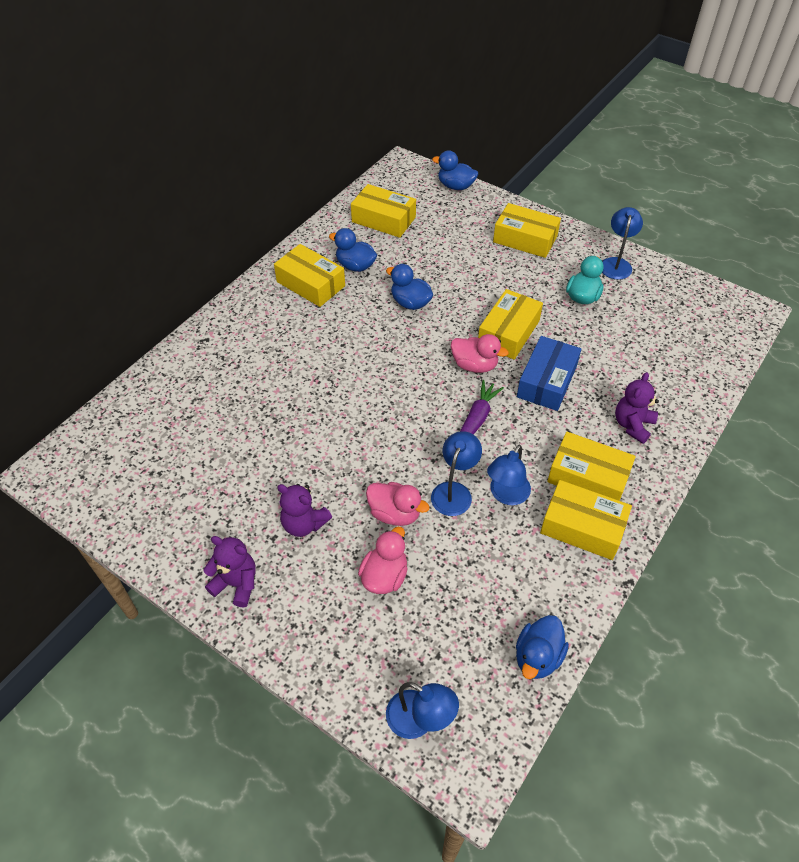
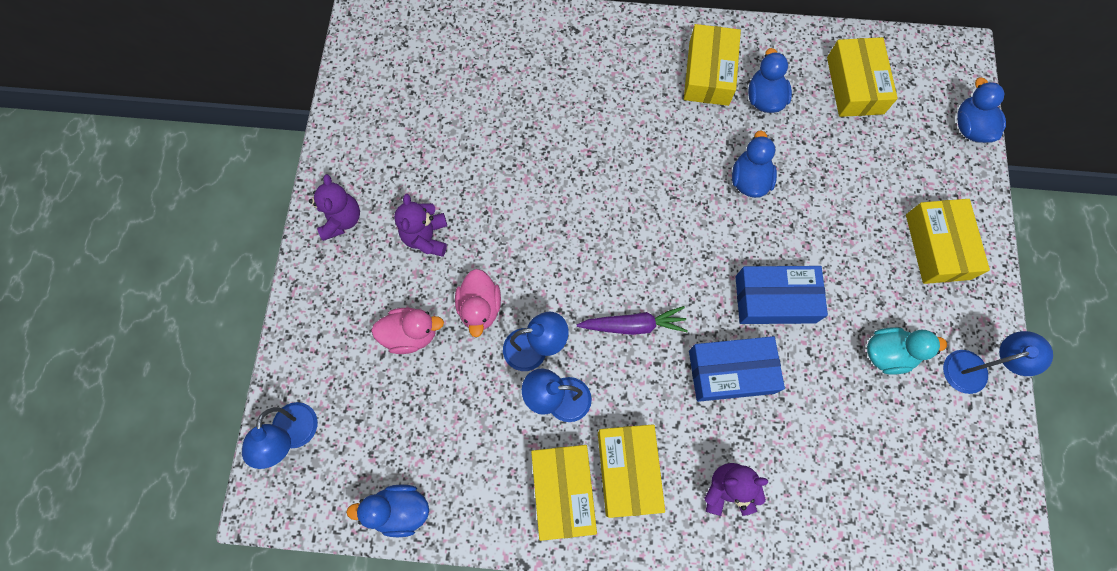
camera: 60 degrees right, 20 degrees up
(474, 365) = (705, 288): pink duck -> none
(508, 332) = (775, 299): yellow box -> blue box

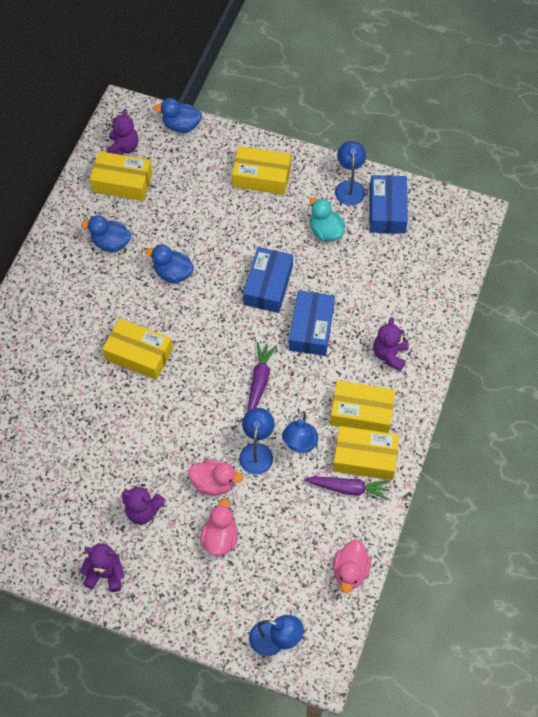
camera: 75 degrees left, 10 degrees down
(400, 510) = (350, 571): blue duck -> pink duck
(513, 480) = (348, 488): none -> purple carrot
(708, 73) = (75, 273): yellow box -> yellow box (139, 354)
(888, 354) = (326, 231): turquoise duck -> turquoise duck turned 45 degrees counterclockwise
(905, 71) = (123, 148): none -> purple teddy bear
(959, 432) = (387, 210): none -> blue box

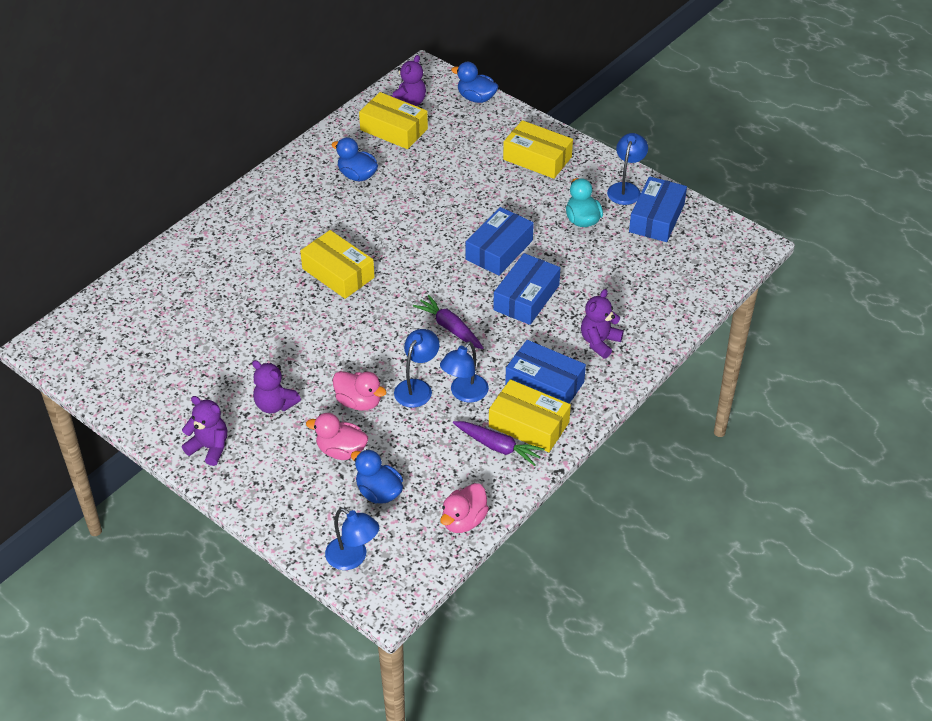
camera: 20 degrees right, 15 degrees down
(173, 273) = (406, 215): blue duck -> blue duck (379, 492)
(220, 538) = (341, 451): pink duck -> pink duck turned 105 degrees counterclockwise
(259, 381) = (450, 328): purple carrot -> purple carrot turned 75 degrees counterclockwise
(361, 412) = (544, 384): yellow box -> blue box

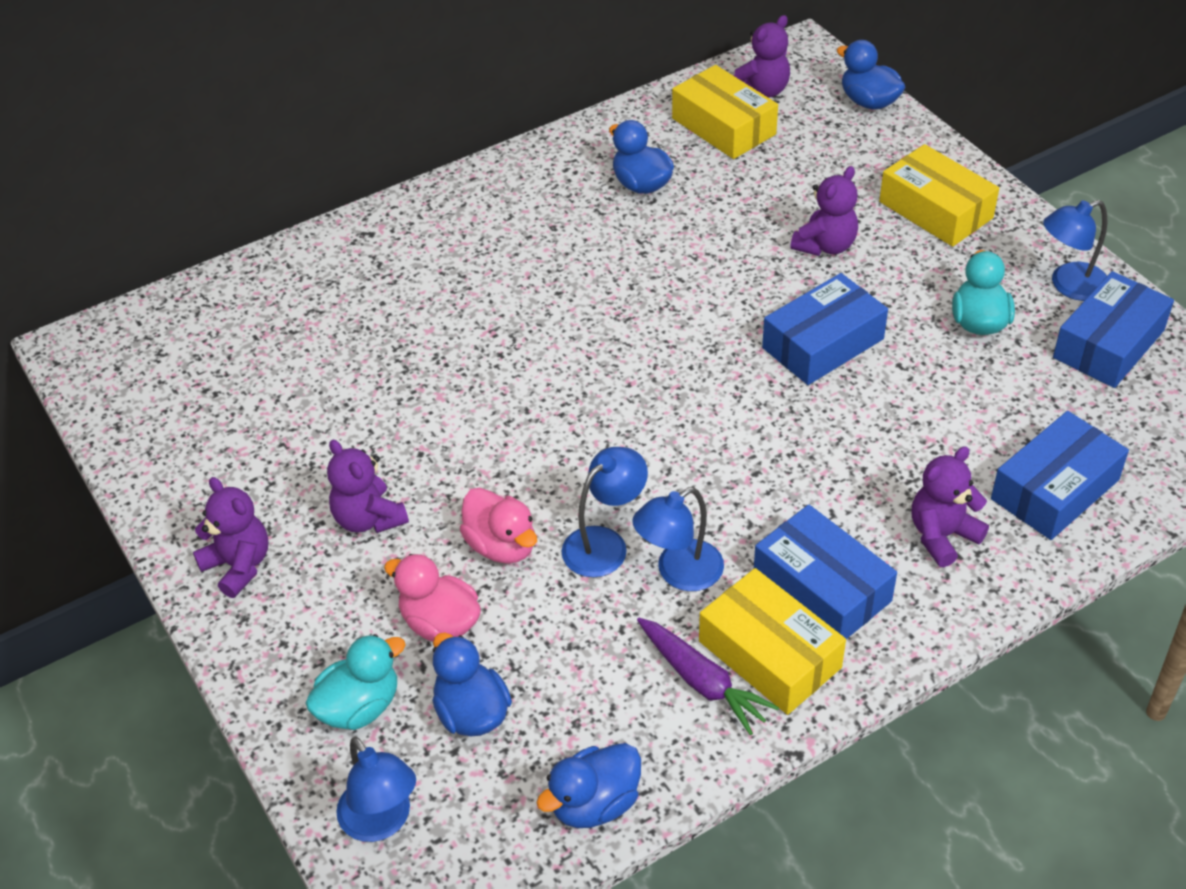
camera: 20 degrees right, 0 degrees up
(315, 504) = (359, 707): none -> turquoise duck
(338, 273) = (552, 328): yellow box -> none
(450, 328) = (696, 455): purple carrot -> none
(463, 520) = (594, 804): pink duck -> blue duck
(481, 192) = (825, 245): none -> purple teddy bear
(526, 297) = (841, 431): blue box -> blue box (1055, 489)
(625, 189) = (1069, 286): blue lamp -> blue lamp turned 150 degrees counterclockwise

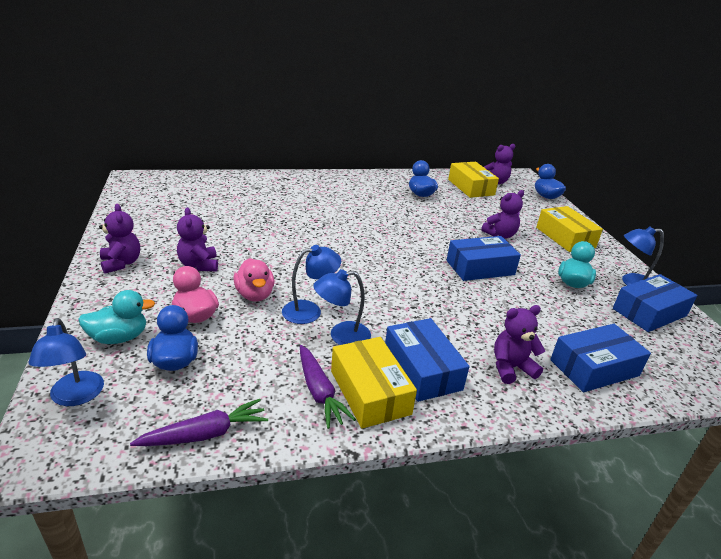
camera: 15 degrees right, 15 degrees down
(594, 804) = (205, 434): blue duck -> purple carrot

